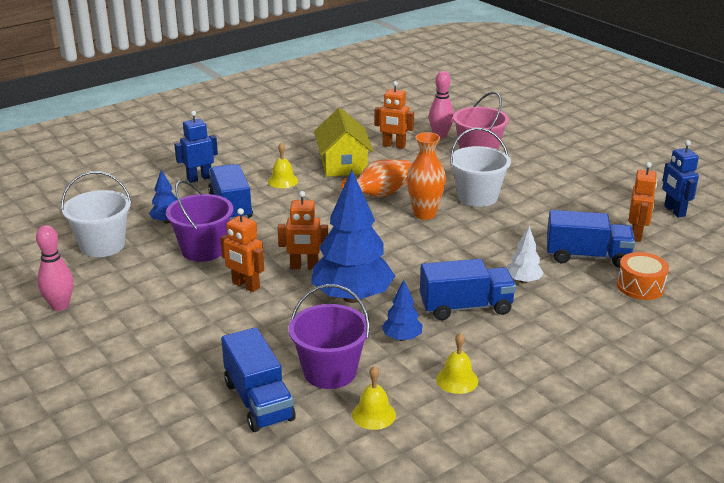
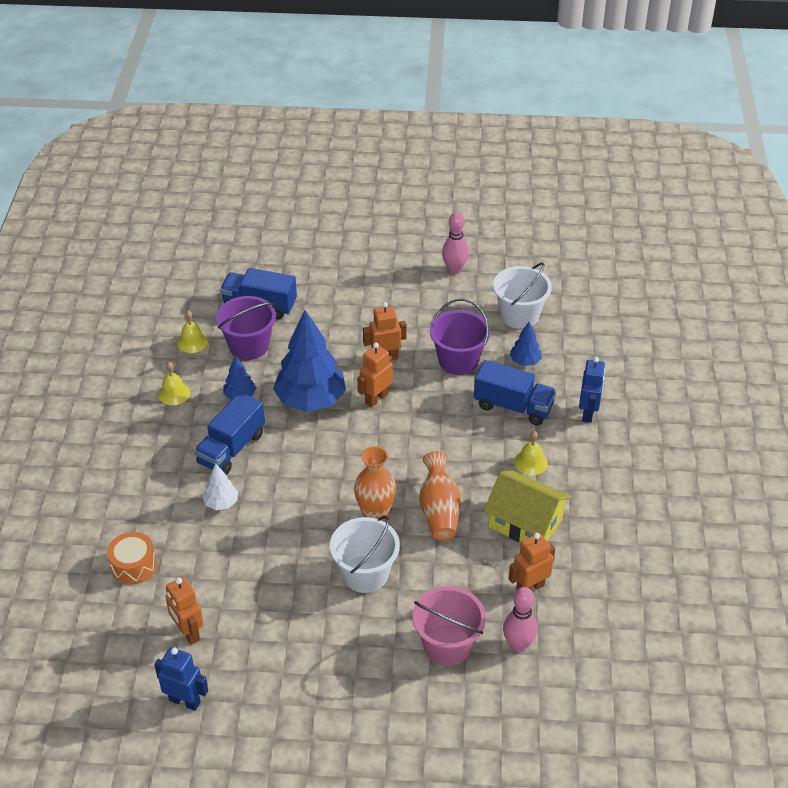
camera: 130 degrees right, 15 degrees up
(587, 256) = (202, 569): blue truck -> none

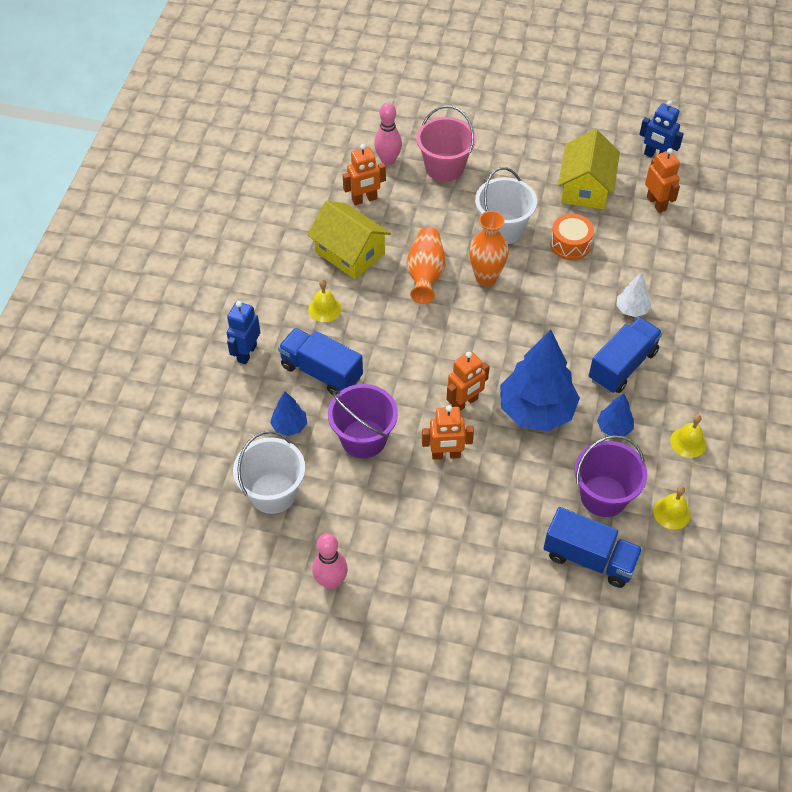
camera: 170 degrees left, 10 degrees up
(134, 565) = (709, 263): orange drum -> orange drum (570, 244)
(273, 642) = (585, 187): none -> yellow house

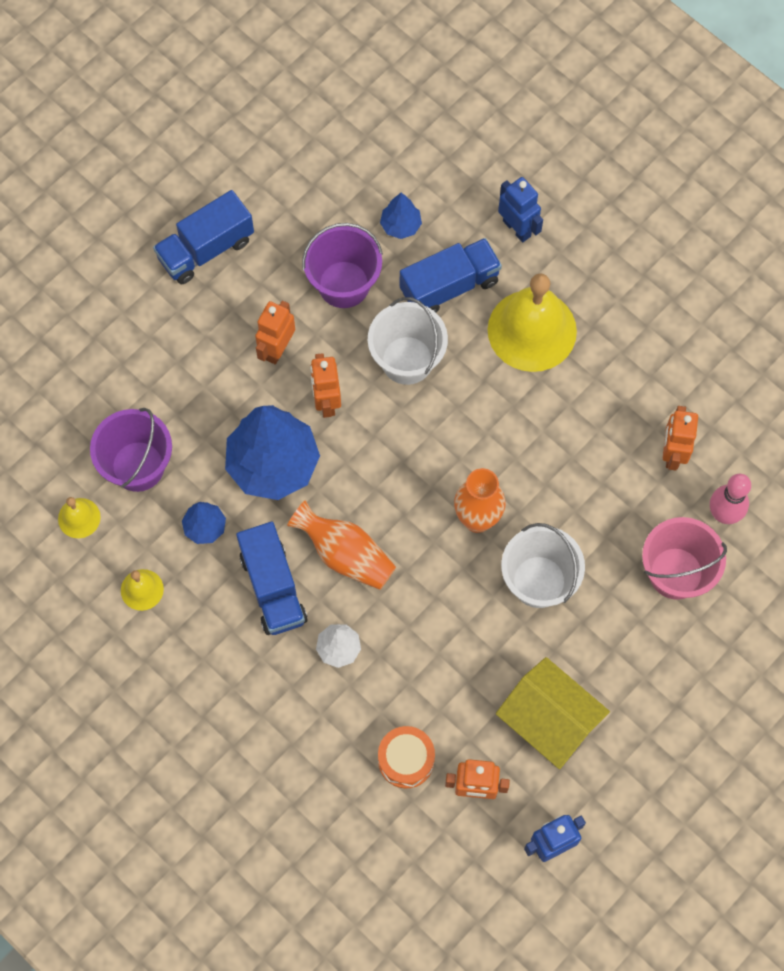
camera: 120 degrees right, 15 degrees up
(273, 493) = (333, 176): white bucket -> white bucket (407, 360)
(324, 309) = (532, 330): yellow bell -> yellow bell, size x2.17
(331, 581) = (209, 180): pink bowling pin -> none
(350, 253) = (598, 396): yellow house -> none
(425, 274) = (519, 458): orange vase -> orange vase (345, 554)
(570, 244) = (471, 643): orange drum -> orange drum (406, 760)
(589, 558) = (85, 411): blue truck -> blue truck (206, 249)

